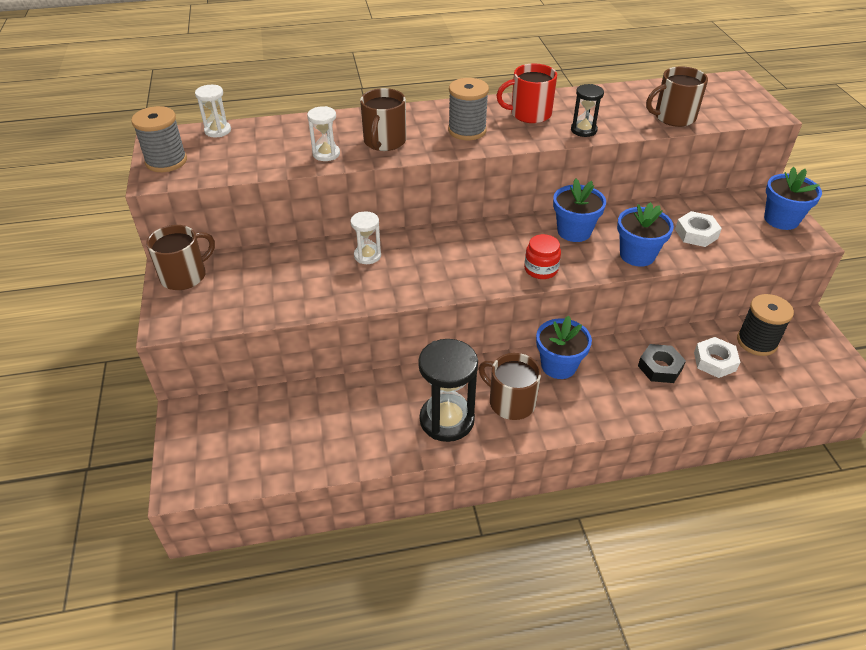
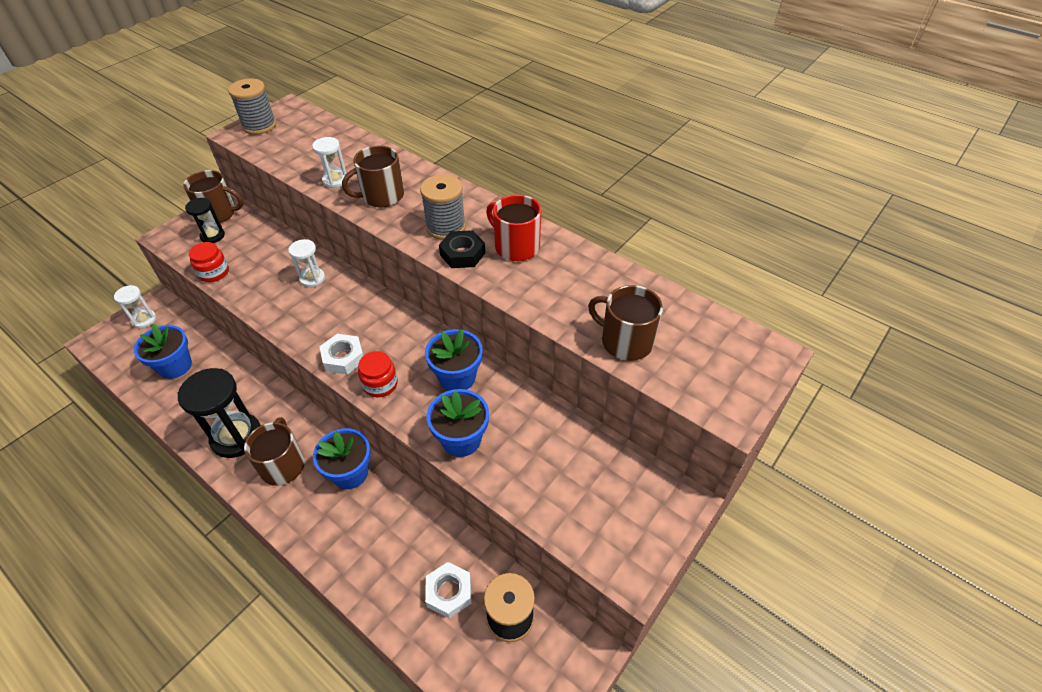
camera: 50 degrees right, 5 degrees up
(218, 131) = (319, 122): white hourglass -> white hourglass (144, 320)
(276, 310) = (214, 273): none -> red jar
(583, 130) = (525, 292): black hourglass -> black hourglass (212, 236)
(660, 367) = (404, 550): black nut -> black nut (462, 254)
(696, 233) = (541, 469): white nut -> white nut (343, 358)
(781, 219) = (644, 533): blue flower pot -> blue flower pot (175, 366)

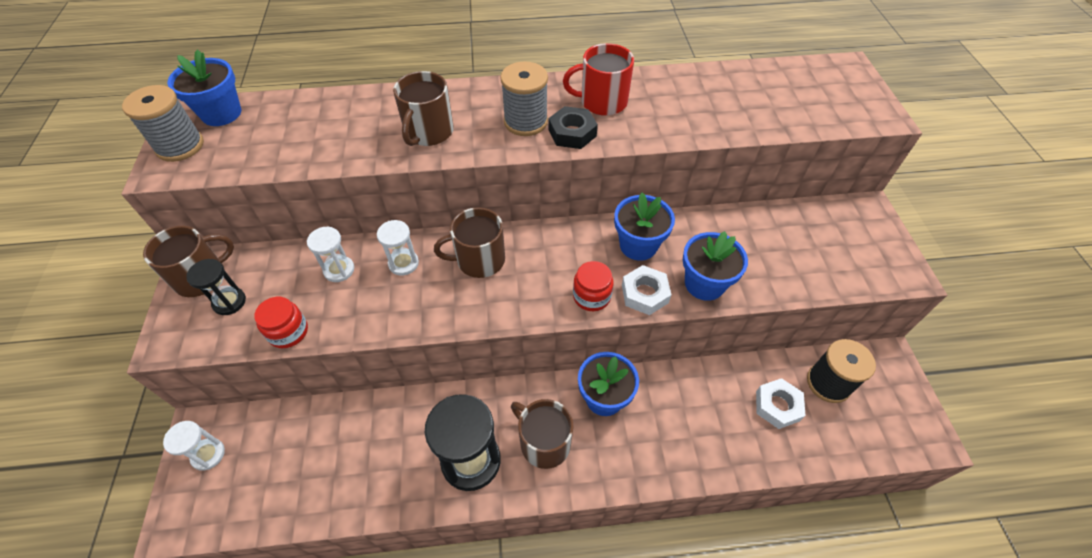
camera: 45 degrees left, 5 degrees up
(175, 366) = (315, 462): blue flower pot -> blue flower pot (221, 113)
(335, 180) = (359, 146): white hourglass -> white hourglass (339, 270)
(343, 358) = (532, 302): white nut -> white nut (644, 294)
(625, 341) = (769, 116): brown mug -> brown mug (479, 260)

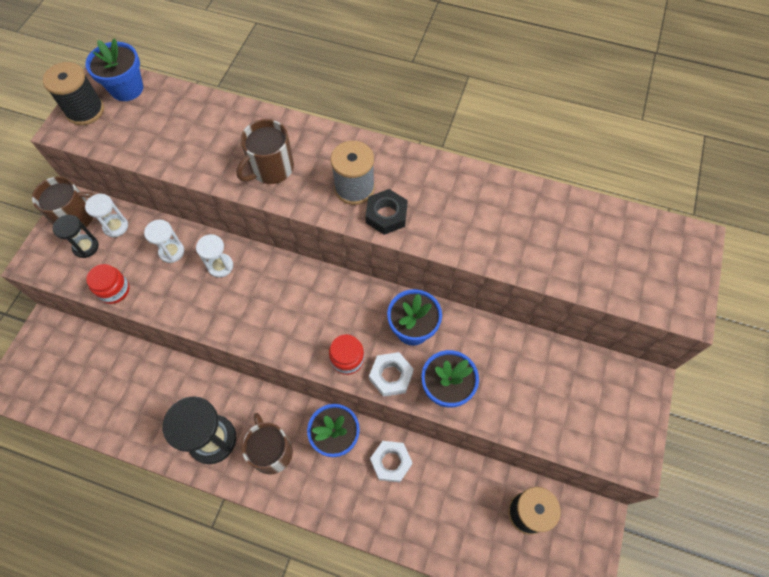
camera: 25 degrees right, 10 degrees up
(180, 146) = (85, 111): grey spool -> black spool
(208, 454) = (44, 349): white hourglass -> white hourglass (116, 226)
(479, 260) = (278, 288): brown mug -> none
(602, 102) = (432, 192): red mug -> none
(777, 406) = (471, 511): white nut -> white nut (391, 462)

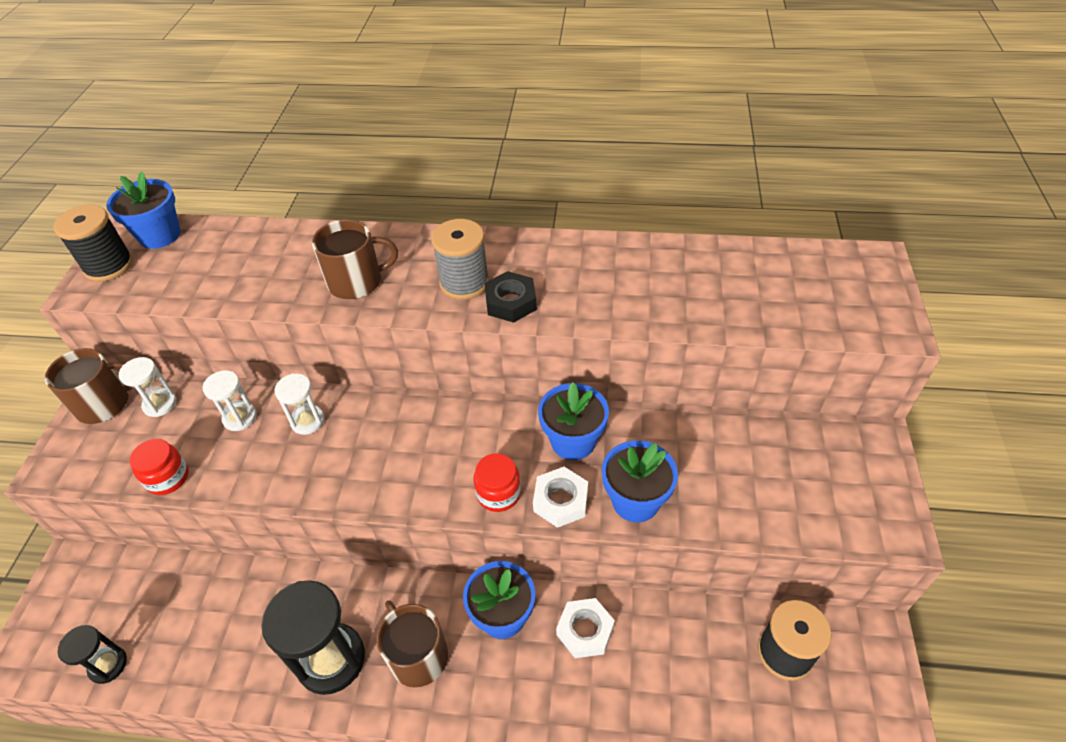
camera: 10 degrees left, 15 degrees down
(86, 247) = (122, 435): black hourglass -> black hourglass (108, 665)
(271, 168) = (356, 282): brown mug -> brown mug turned 135 degrees counterclockwise

